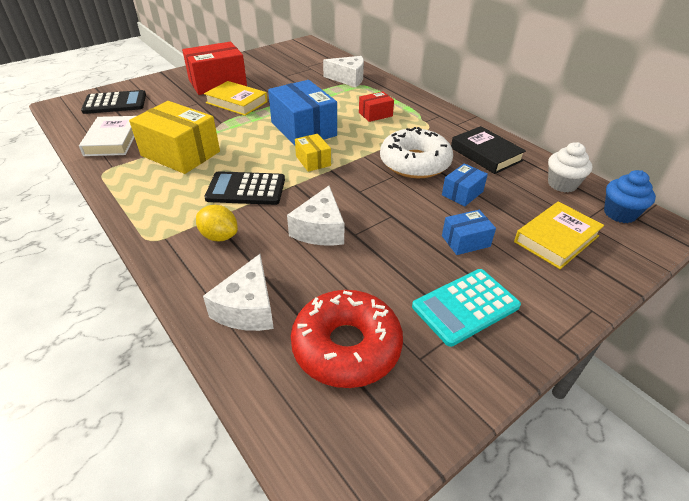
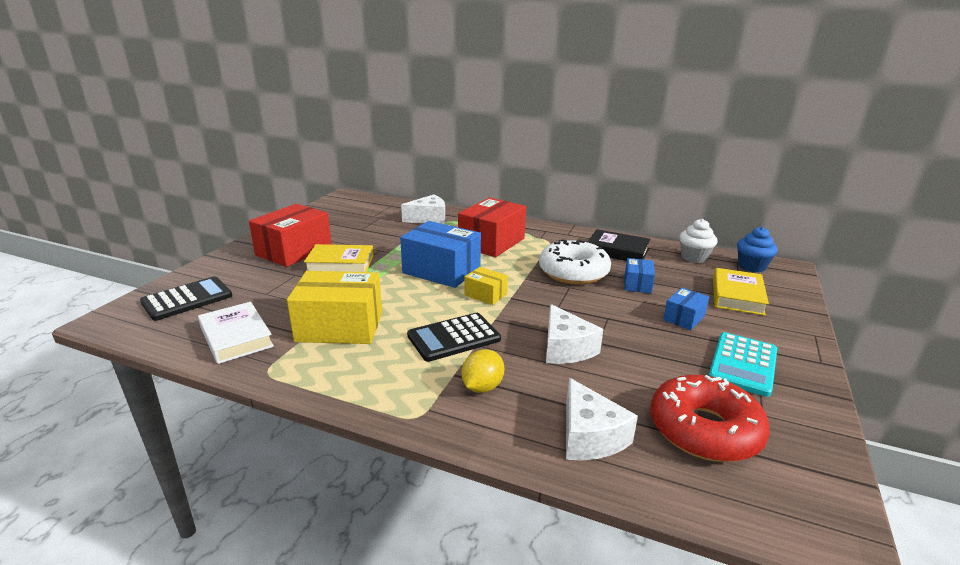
camera: 30 degrees left, 15 degrees down
(219, 236) = (482, 387): yellow lemon -> yellow lemon turned 60 degrees counterclockwise
(375, 114) = (491, 242): red box -> red box, size x1.98

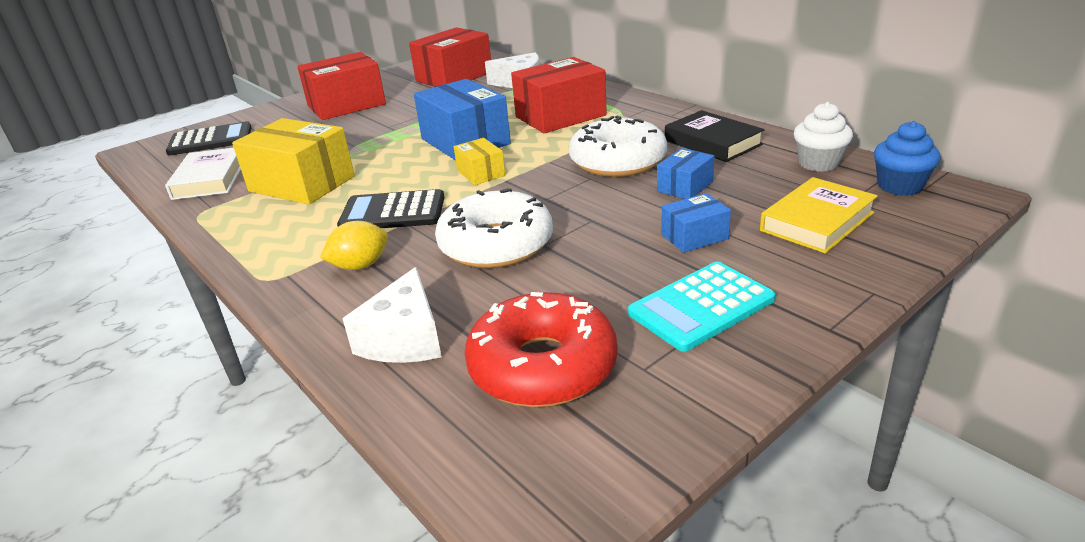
camera: 30 degrees right, 5 degrees up
(340, 264) = (373, 123): yellow book -> none
(365, 217) = (454, 77): none -> red box
(565, 348) = (496, 244): white cheese -> white donut

